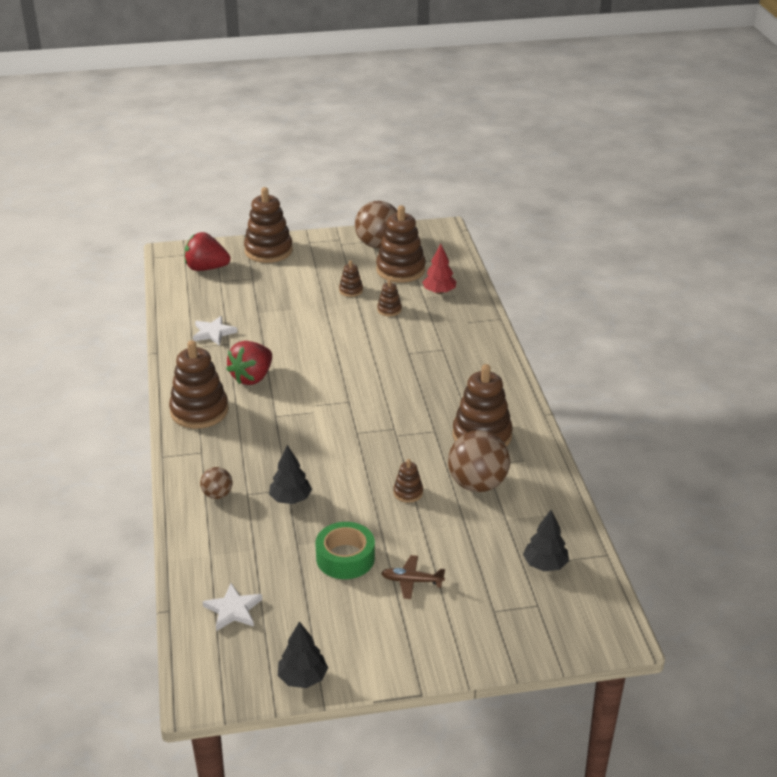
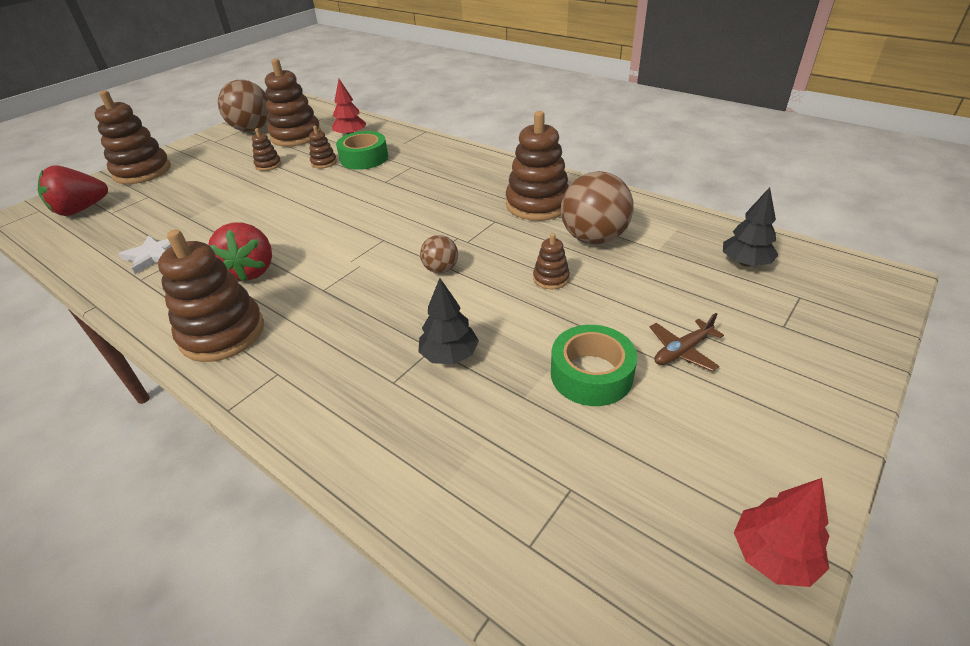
camera: 40 degrees left, 5 degrees up
(217, 495) = (357, 407): brown ball -> brown ball (441, 269)
(233, 610) = (568, 537): white star -> none
(303, 678) = (773, 555): black tree -> red tree
(421, 321) = (364, 158): none -> green tape

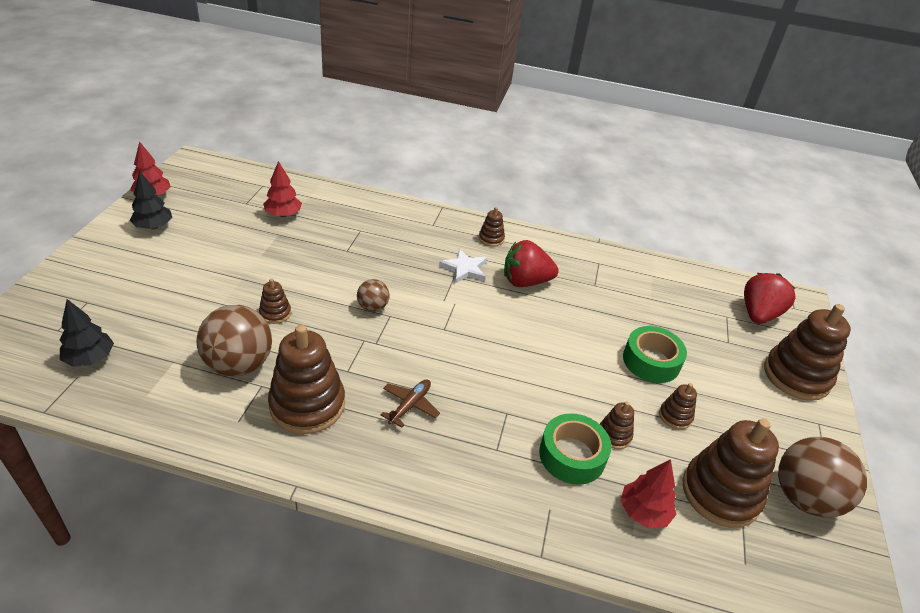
camera: 150 degrees right, 0 degrees up
(153, 255) = (619, 282): white star -> white star (464, 269)
(222, 333) = (491, 239): brown stacking toy -> brown stacking toy, size x0.47
(251, 271) = (525, 282): red strawberry -> red strawberry turned 60 degrees counterclockwise
(449, 355) = (333, 248): black tree -> black tree (153, 226)
(505, 441) = (283, 214): none -> red tree
(591, 374) = (237, 250): green tape -> green tape (651, 361)
(682, 351) = (173, 272): brown plane -> brown plane (410, 405)

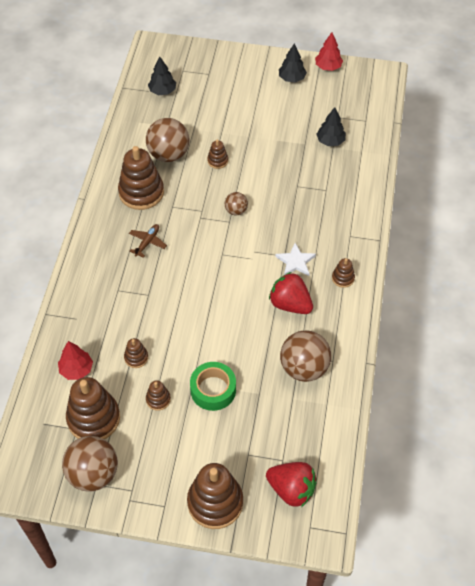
camera: 90 degrees right, 15 degrees up
(283, 214) = (330, 141): red tree -> black tree
(410, 405) = (147, 242): brown plane -> brown plane turned 90 degrees counterclockwise
(525, 282) = (290, 304): red strawberry -> red strawberry turned 45 degrees counterclockwise
(572, 455) = (116, 331): green tape -> none
(610, 284) = (304, 368): none -> brown ball

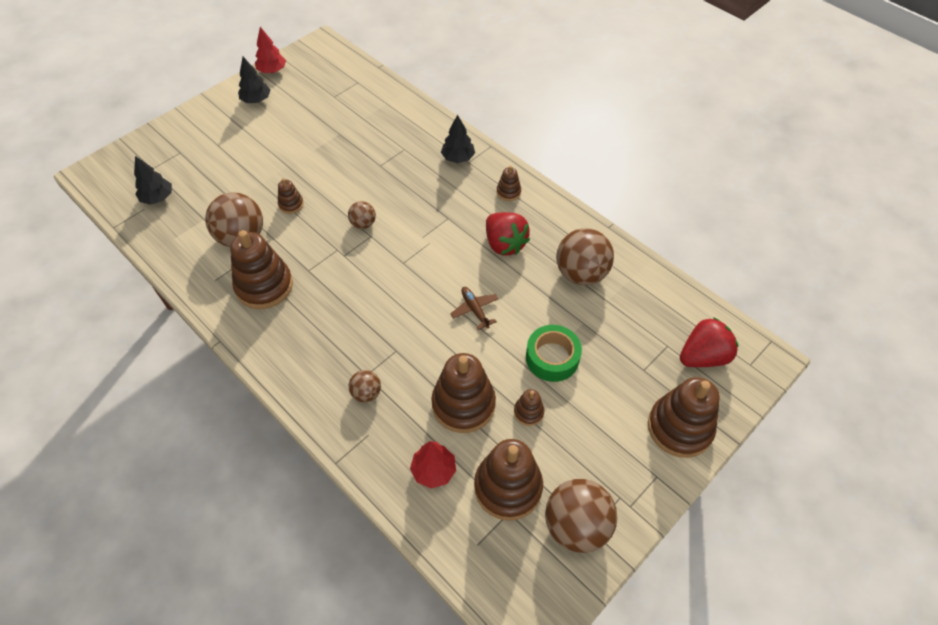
camera: 55 degrees left, 0 degrees up
(104, 299) = (366, 393): none -> brown ball
(136, 358) = (463, 404): brown stacking toy -> brown stacking toy, size x2.12
(147, 242) = (331, 315): brown plane -> brown plane (475, 309)
(290, 304) = (504, 244): red strawberry -> red strawberry turned 105 degrees counterclockwise
(295, 262) = (462, 214): white star -> none
(330, 141) = (355, 116): black tree -> black tree (458, 158)

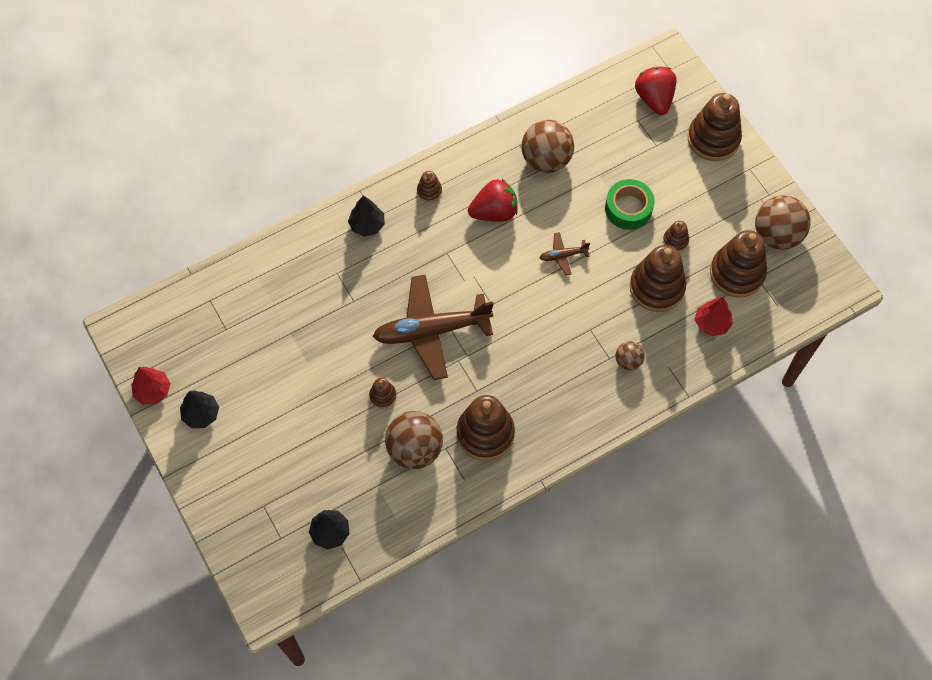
camera: 75 degrees left, 10 degrees up
(363, 224) = (431, 331): brown ball -> brown plane

